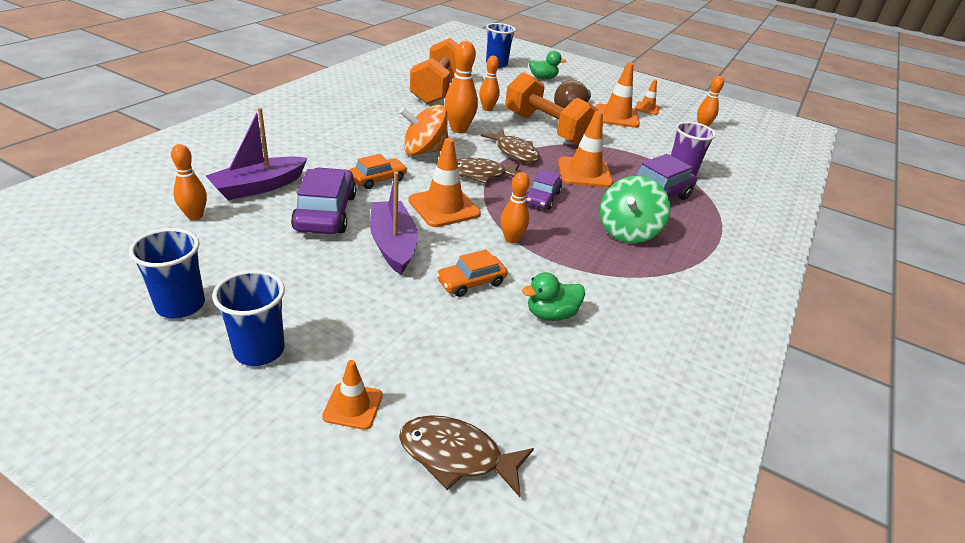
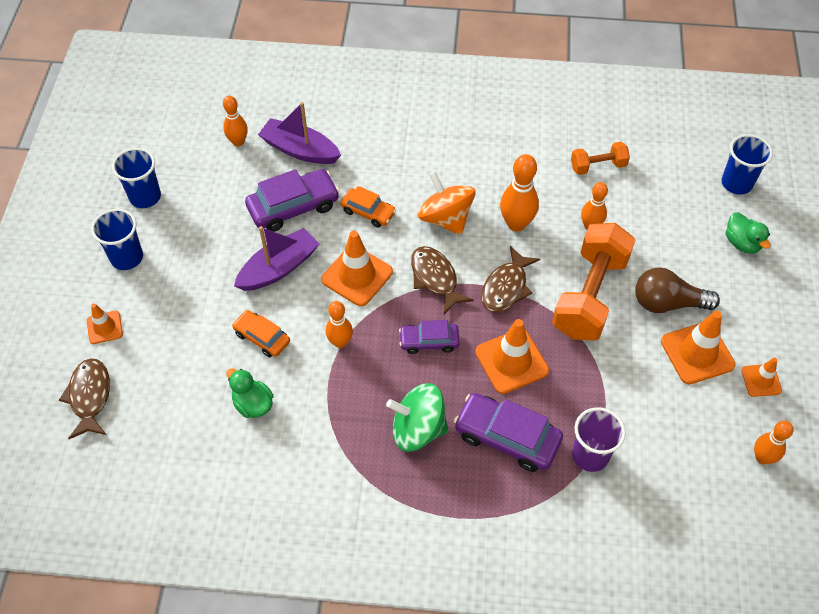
camera: 70 degrees right, 20 degrees up
(437, 90) = (598, 166): orange dumbbell -> orange dumbbell, size x0.50

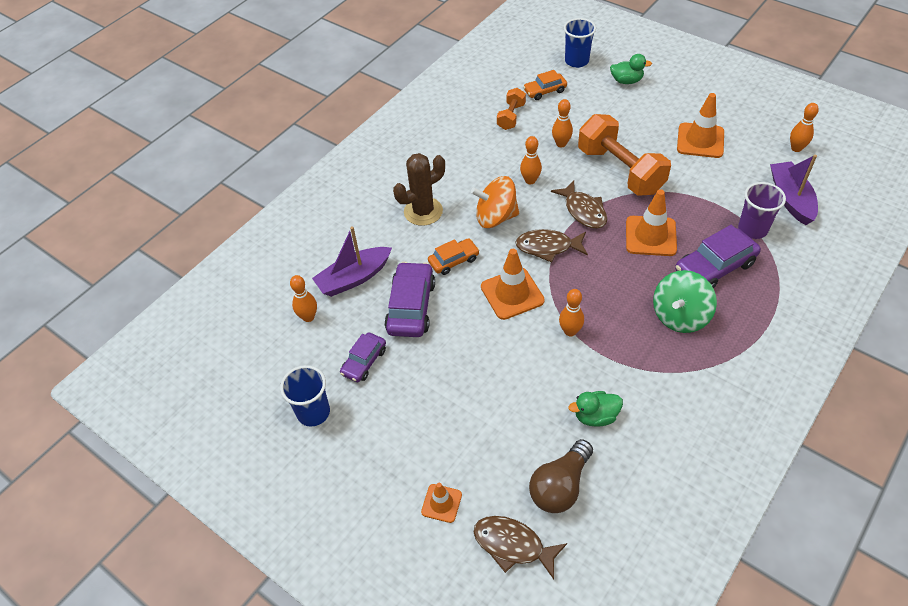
camera: 55 degrees left, 5 degrees down
(127, 257) = (373, 454): blue cup -> none
(262, 337) = (532, 383): orange car -> orange car (545, 91)
(278, 268) = (468, 343): purple boat -> purple boat (790, 199)
(413, 159) = (423, 211): none -> brown cactus
(429, 341) = (604, 275): purple car -> purple car (364, 361)
(516, 224) = (530, 180): orange bowling pin -> orange bowling pin, size x0.66
(667, 303) = (651, 136): brown light bulb -> brown light bulb (560, 486)
(761, 380) = (738, 122): orange traffic cone -> none

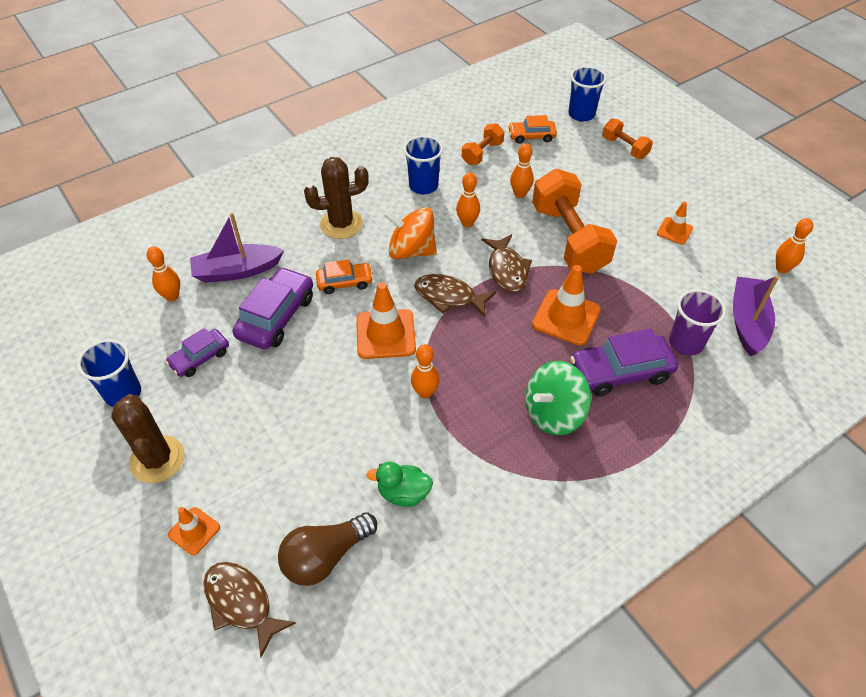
camera: 15 degrees right, 0 degrees up
(376, 457) = (157, 459): none -> brown cactus
(476, 159) = (423, 186): none -> blue cup
(626, 81) = (624, 148): green duck -> orange dumbbell
(700, 140) = (674, 231): orange traffic cone -> orange traffic cone, size x0.57

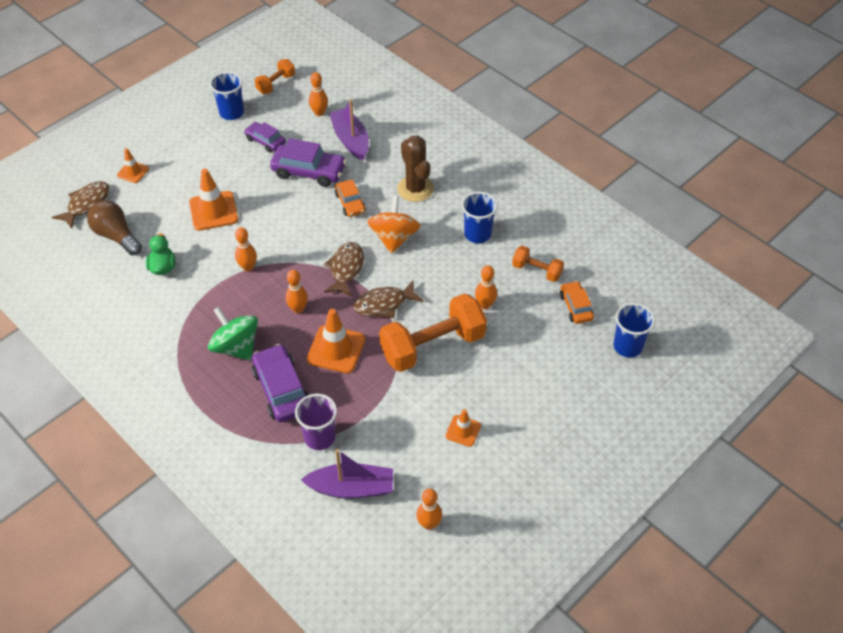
camera: 80 degrees right, 0 degrees up
(157, 459) = (182, 142): brown cactus -> none
(385, 334) = (300, 236): orange traffic cone -> orange traffic cone (213, 211)
(467, 223) = (436, 270): orange bowling pin -> orange bowling pin (298, 309)
(624, 148) = (582, 387): orange dumbbell -> orange dumbbell (276, 84)

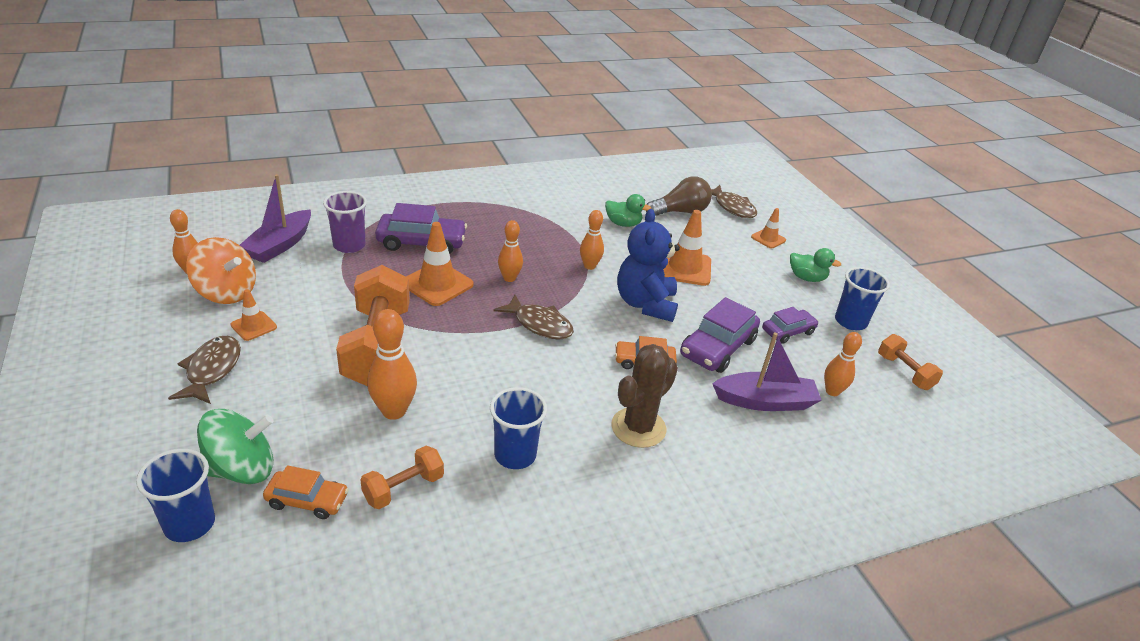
camera: 110 degrees right, 15 degrees down
(184, 141) = (806, 278): none -> green duck
(236, 347) = (494, 234): green spinning top -> green spinning top (241, 469)
(280, 220) = (645, 304): none -> blue teddy bear
(384, 304) = (466, 333): brown fish -> brown fish (211, 370)
(394, 238) = (561, 376): orange spinning top -> orange spinning top (226, 292)
(415, 189) = (638, 427): brown cactus -> brown cactus turned 45 degrees counterclockwise
(485, 305) = (394, 411): orange bowling pin -> orange bowling pin, size x1.52

